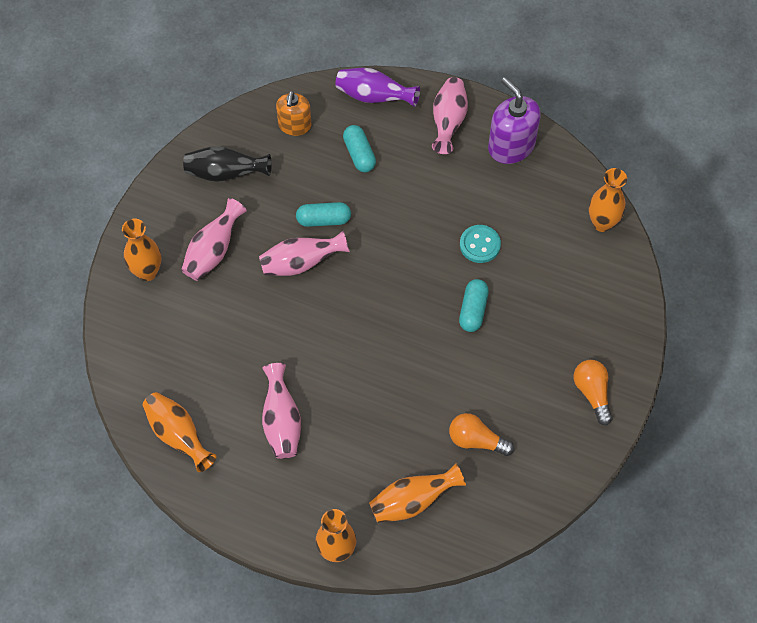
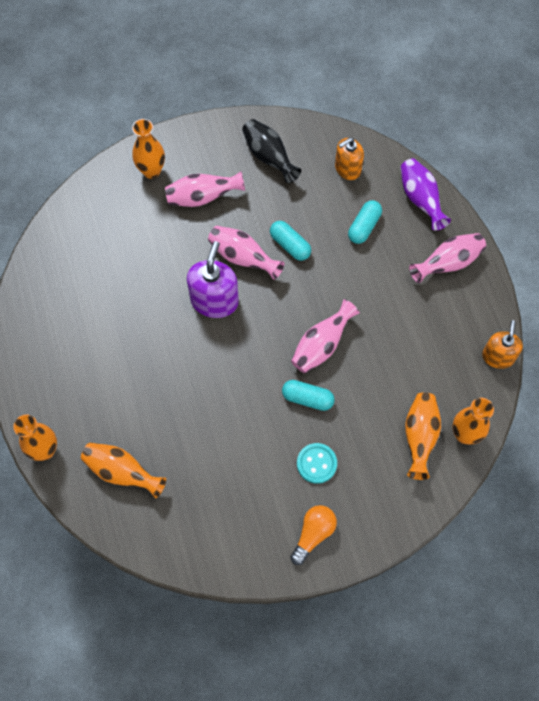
camera: 50 degrees right, 5 degrees up
(178, 435) = (49, 285): orange vase -> orange vase (419, 437)
(281, 421) = (112, 340): pink vase -> pink vase (321, 345)
(473, 310) = (307, 398): turquoise capsule -> turquoise capsule turned 45 degrees clockwise
(476, 440) = (205, 480): orange light bulb -> none
(480, 245) = (365, 362): turquoise button -> turquoise button (316, 463)
(511, 146) = (469, 321): purple soap dispenser -> purple soap dispenser (214, 301)
(558, 151) = (498, 356): none -> orange soap dispenser

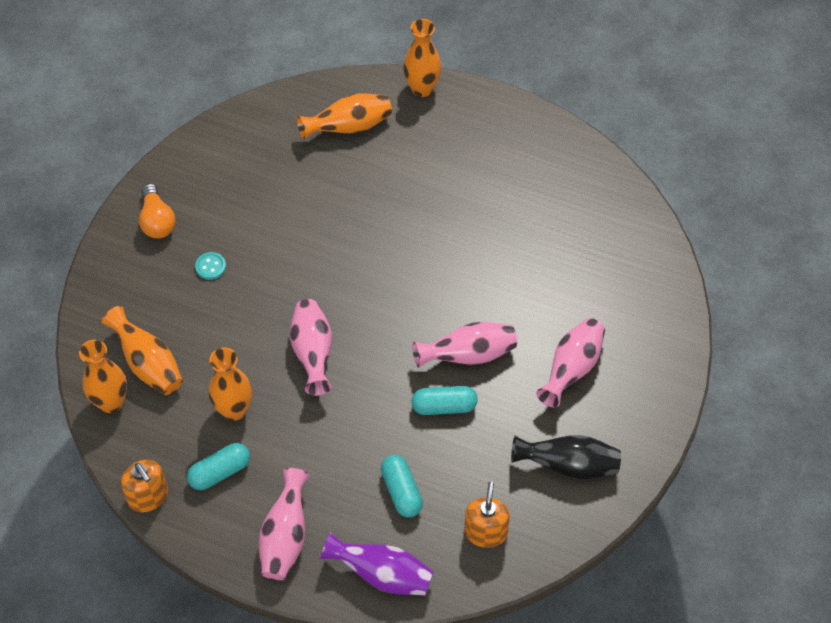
camera: 130 degrees right, 10 degrees down
(151, 171) = (644, 345): orange vase -> orange vase (234, 410)
(214, 301) = (444, 299): purple soap dispenser -> none
(307, 398) = (274, 303): turquoise capsule -> turquoise capsule (220, 472)
(316, 463) = (210, 267): turquoise button -> turquoise button, size x0.66

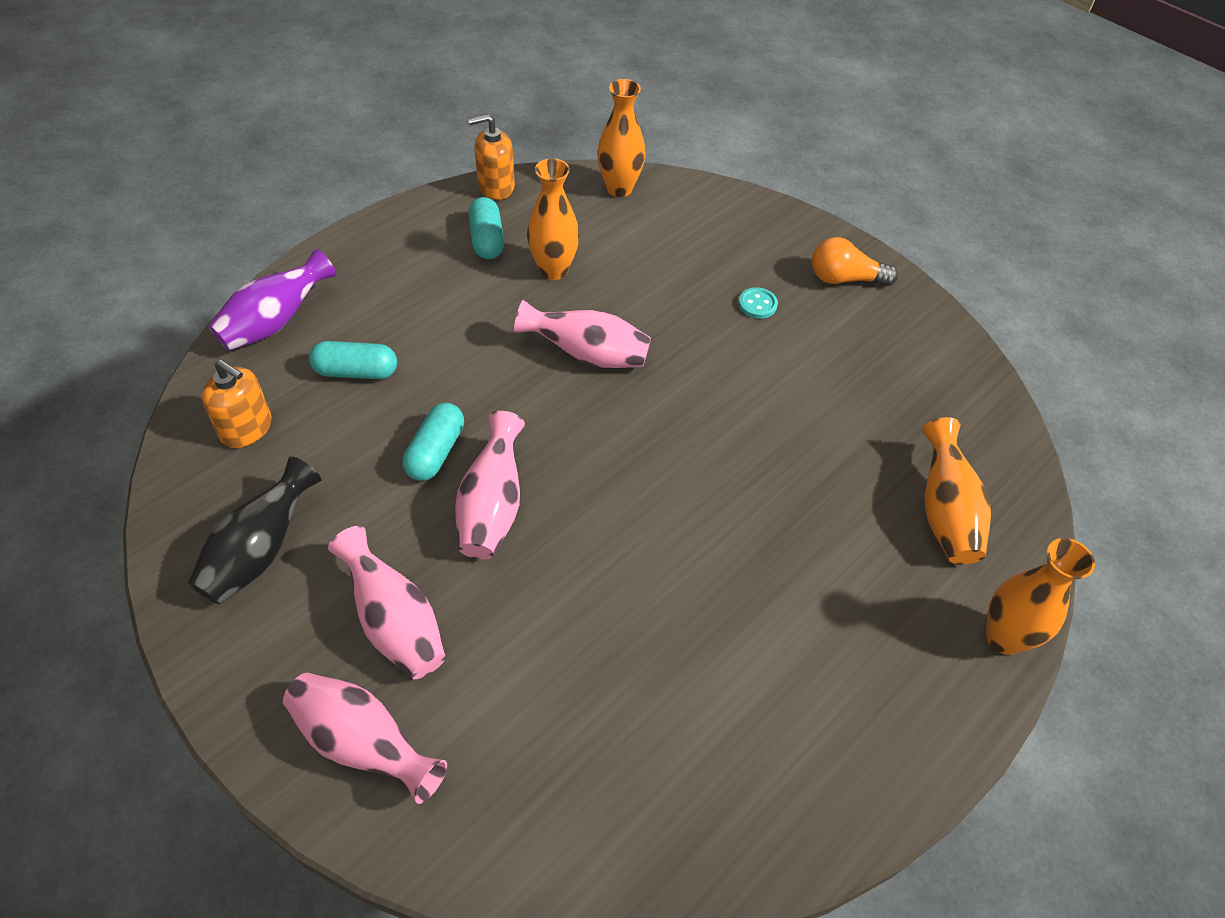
camera: 110 degrees right, 5 degrees down
(148, 364) = (650, 224): orange vase -> none
(285, 537) = (378, 264): pink vase -> pink vase (363, 744)

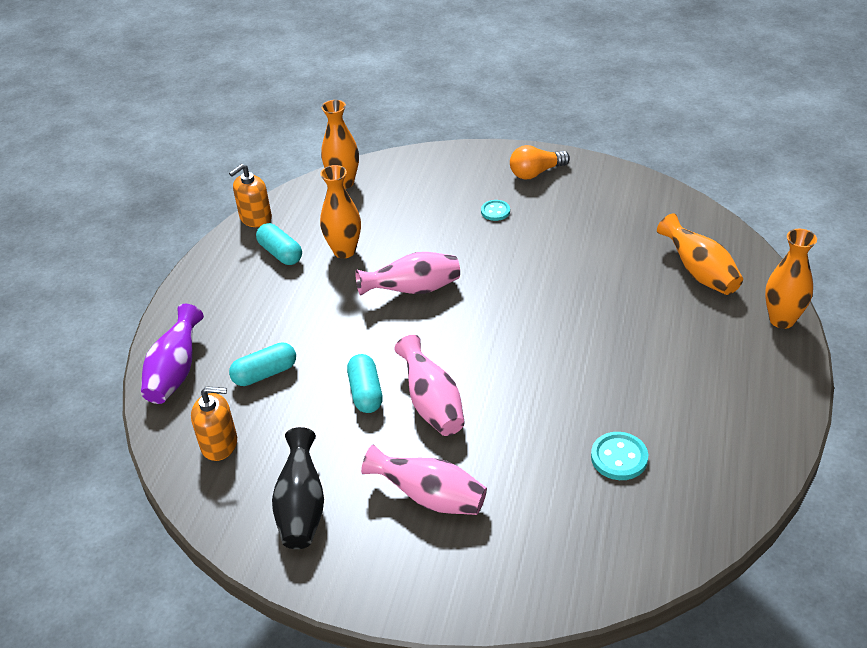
camera: 25 degrees left, 10 degrees down
(363, 744) = (472, 570): pink vase -> none
(644, 704) = (619, 458): none -> turquoise button

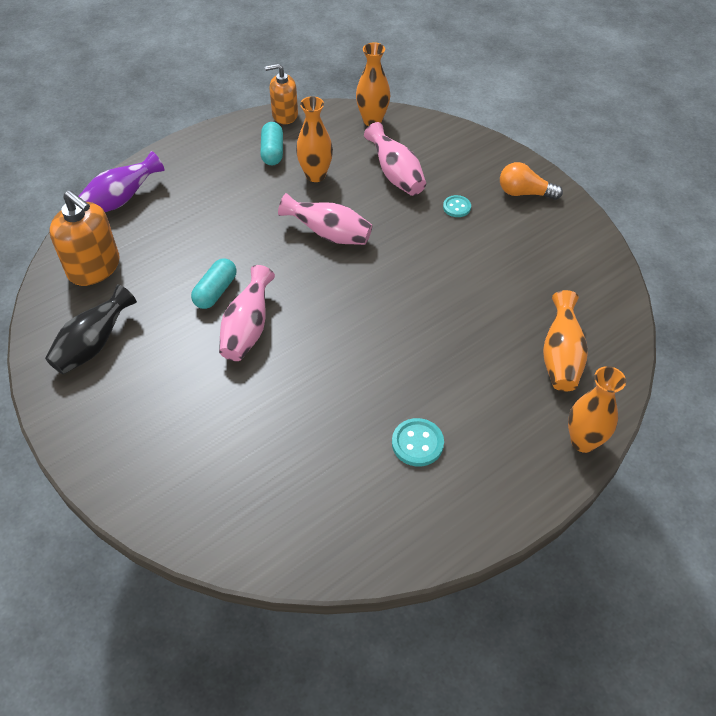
camera: 35 degrees right, 10 degrees up
(219, 444) = (94, 267): orange soap dispenser -> orange soap dispenser, size x1.51
(265, 374) = (170, 236): turquoise capsule -> none
(430, 497) = (173, 396): pink vase -> pink vase (396, 175)
(619, 458) = (327, 460): turquoise button -> turquoise button (417, 443)

